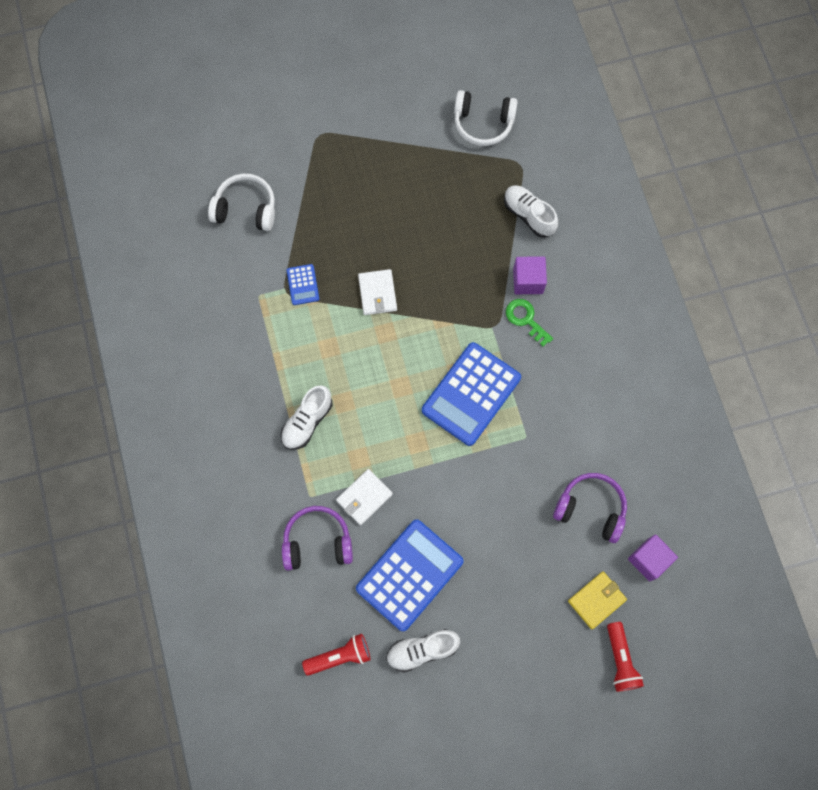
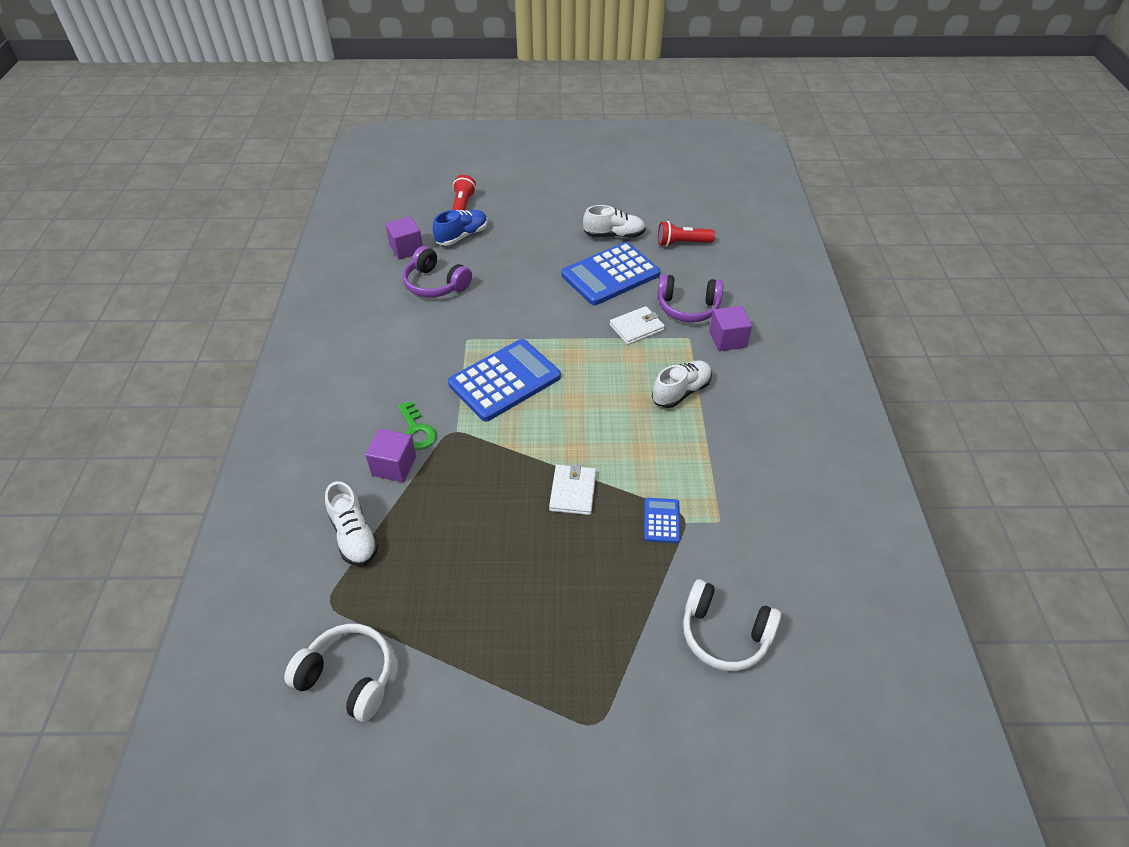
camera: 165 degrees left, 25 degrees down
(271, 504) = (727, 339): none -> purple cube
(596, 600) = (462, 236): yellow wallet -> blue shoe

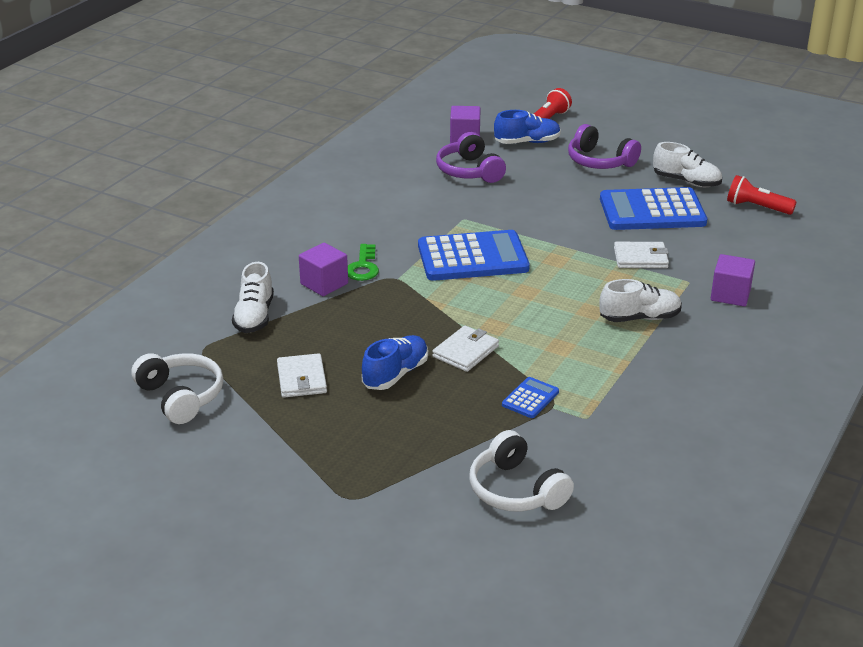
camera: 30 degrees right, 15 degrees down
(451, 594) = (301, 379): none -> white wallet
(532, 547) = (395, 374): none -> blue shoe
(687, 307) = (711, 258): purple headphones -> purple headphones (599, 161)

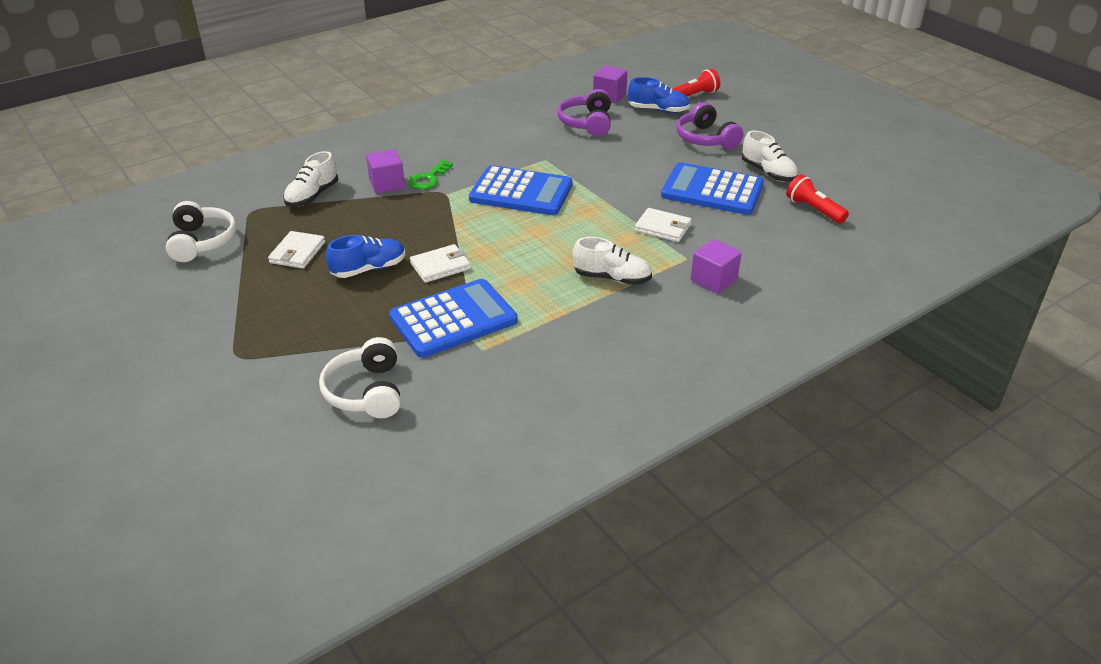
camera: 25 degrees right, 5 degrees up
(530, 398) = (453, 319): blue calculator -> blue calculator, size x2.23

